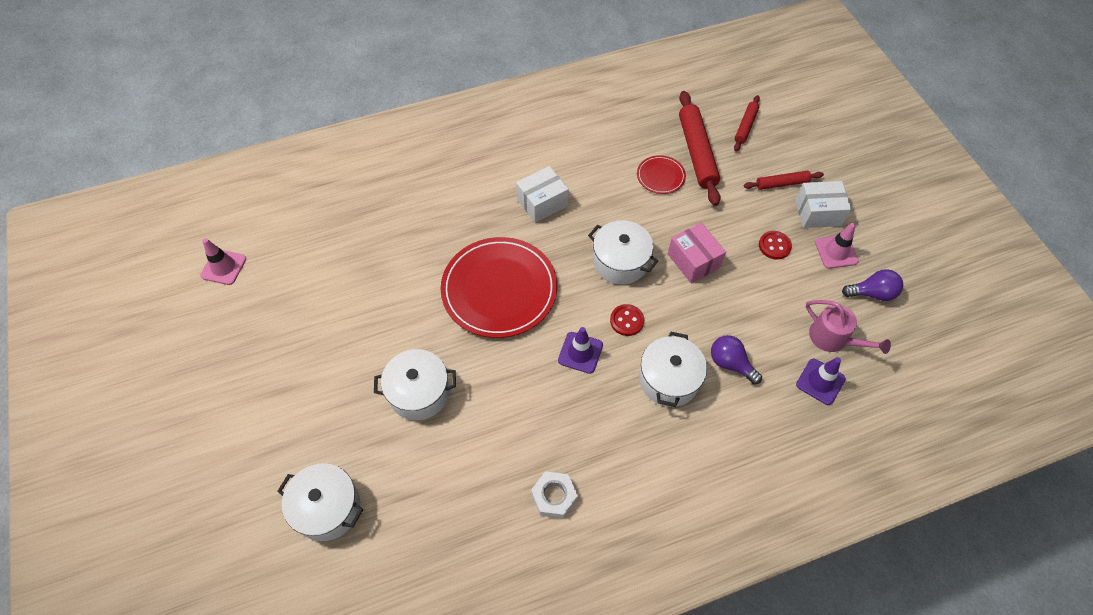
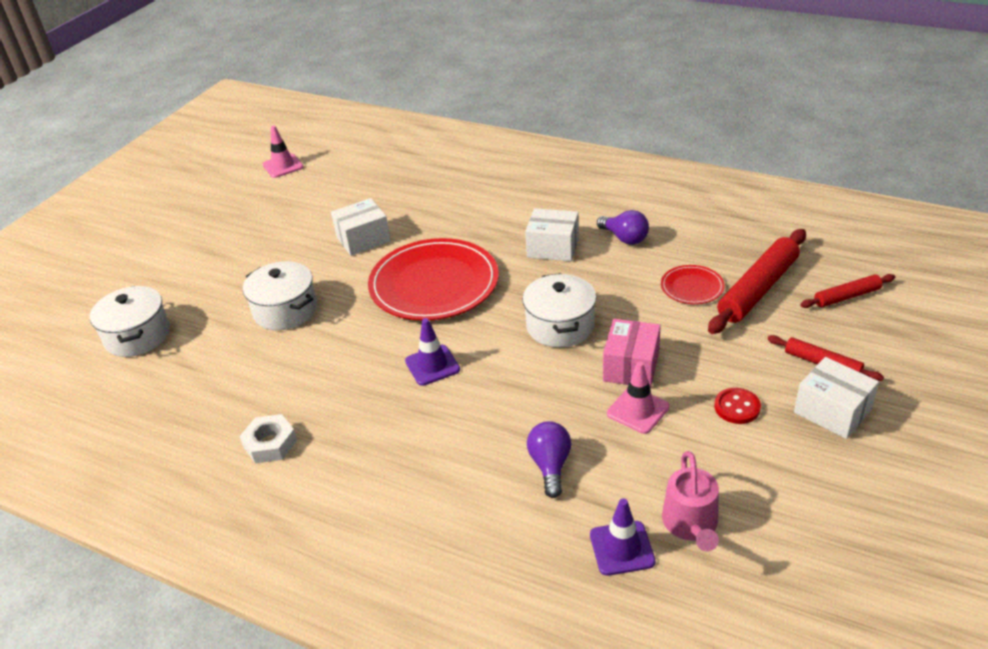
camera: 50 degrees right, 20 degrees down
(395, 289) = (363, 239): none -> white box
(627, 321) = (503, 370): red button -> none
(669, 379) = (476, 436): white pot -> none
(836, 252) = (806, 456): pink traffic cone -> pink traffic cone (638, 410)
(872, 293) = (799, 520): purple light bulb -> purple light bulb (625, 238)

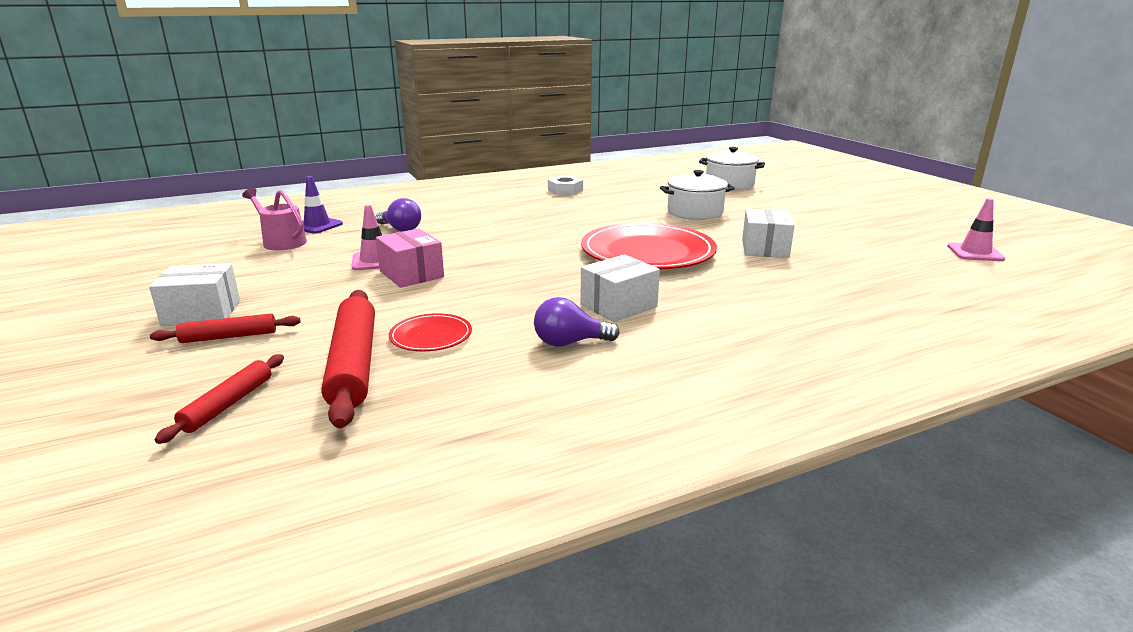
camera: 125 degrees right, 15 degrees down
(432, 365) = (550, 229): purple traffic cone -> none
(560, 326) = (505, 270): white pot -> none
(737, 407) = (295, 287): red button -> none

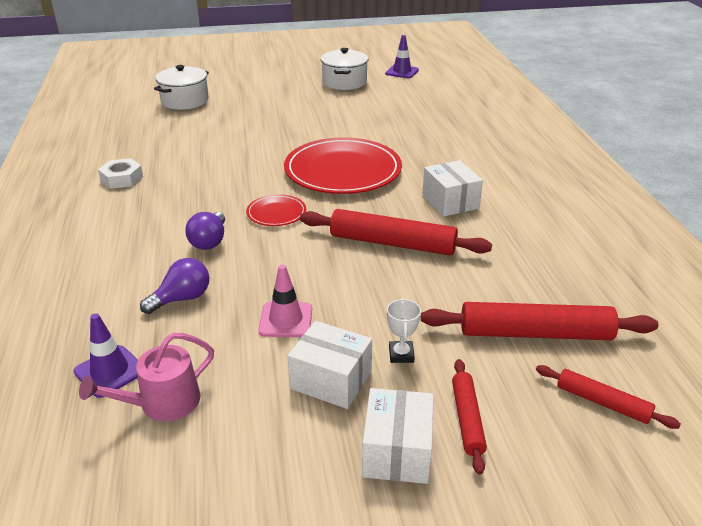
camera: 75 degrees left, 10 degrees up
(324, 304) = (401, 354): none -> white trophy
(411, 274) = (339, 296): pink box -> none
(431, 336) = (488, 291): red plate -> red plate (276, 213)
(509, 286) = (392, 243): none -> red rolling pin
(569, 343) = (510, 231): purple light bulb -> purple light bulb (209, 241)
(695, 212) = (254, 132): white pot -> white pot (344, 82)
(764, 248) = (360, 127): white box -> white box (331, 380)
(975, 253) = (402, 72): pink traffic cone -> purple traffic cone

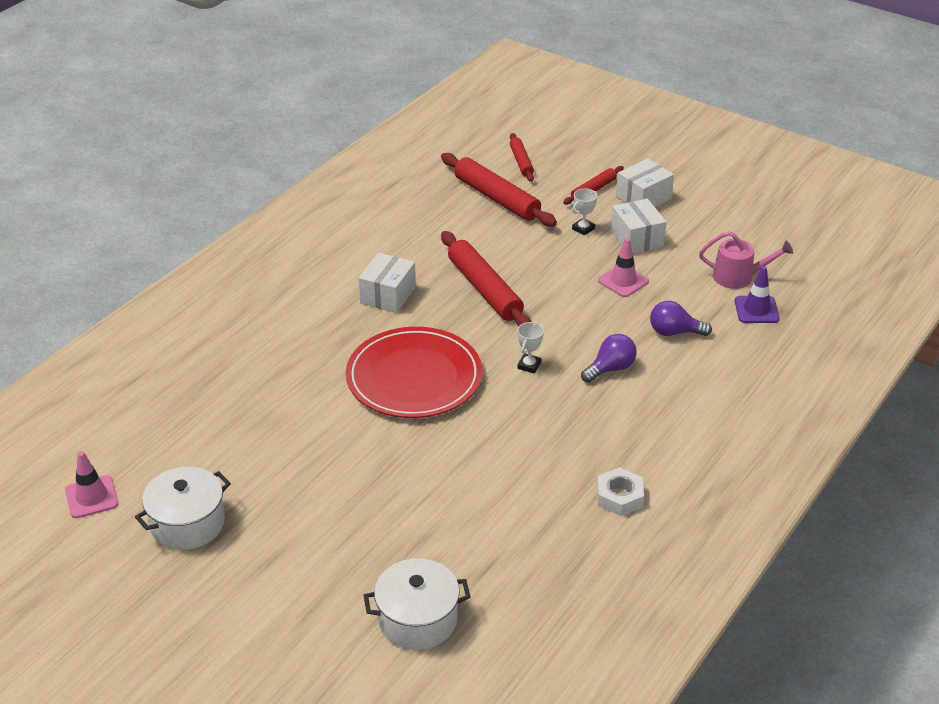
camera: 135 degrees left, 5 degrees up
(276, 213) = (529, 365): red plate -> white trophy
(402, 72) = (91, 497): purple traffic cone -> pink traffic cone

